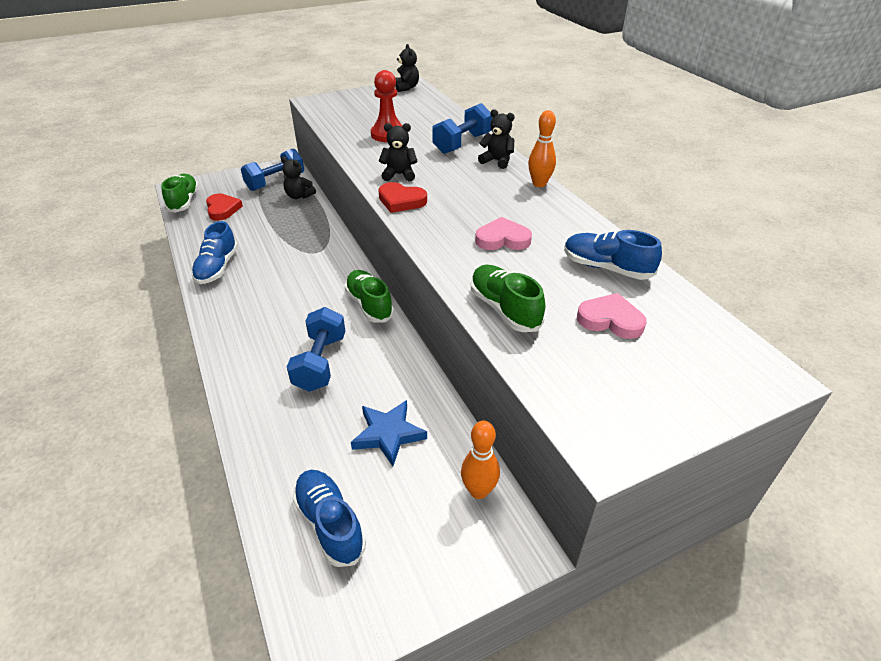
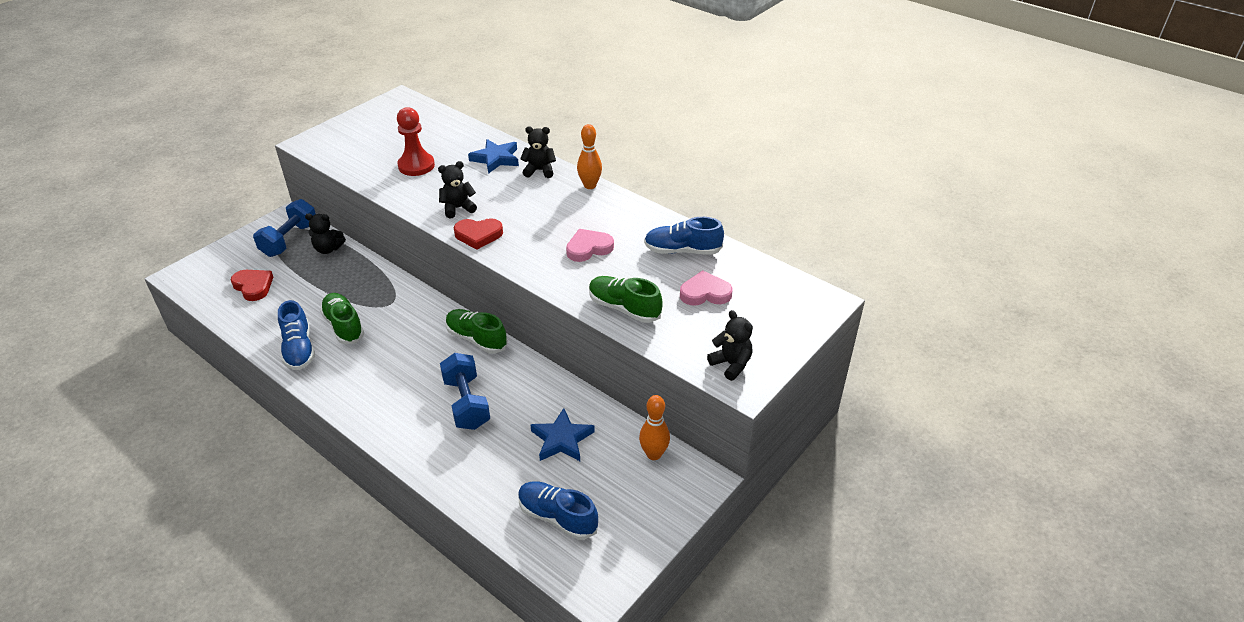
camera: 25 degrees left, 0 degrees up
(184, 201) = (200, 290): green shoe -> green shoe (344, 326)
(406, 88) = (395, 103): black teddy bear -> black teddy bear (731, 364)
(462, 143) = (496, 159): blue dumbbell -> blue star

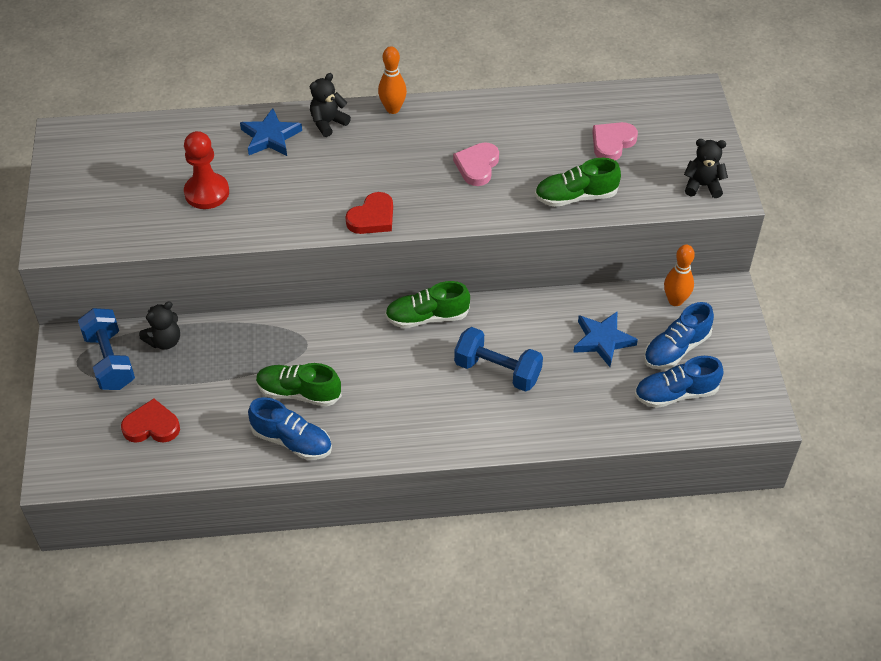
camera: 45 degrees left, 10 degrees up
(458, 208) = (315, 206): black teddy bear -> none
(682, 251) = (548, 119): blue shoe -> blue shoe (676, 349)

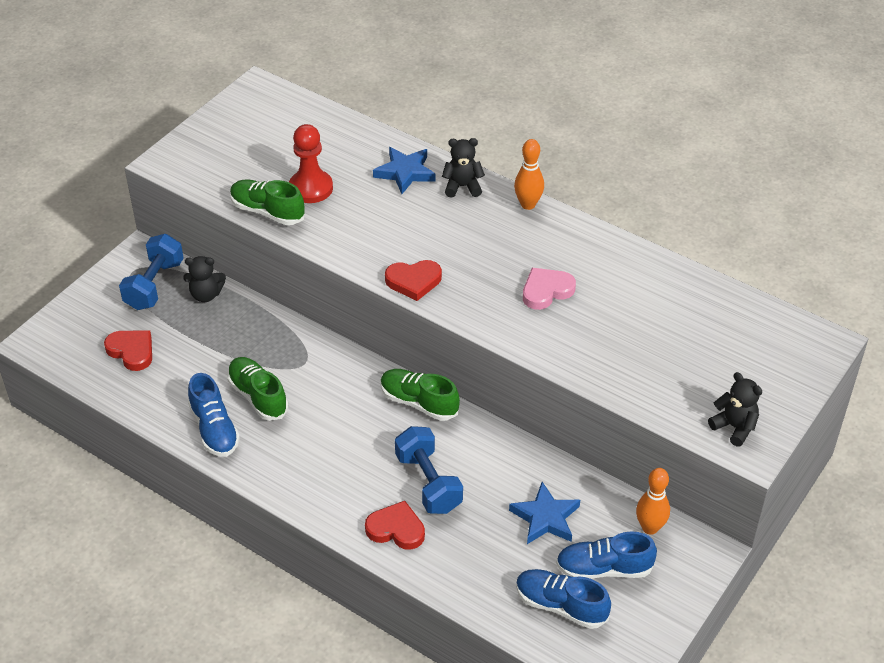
camera: 40 degrees right, 5 degrees down
(511, 420) = (396, 529): none -> red heart
(575, 197) = (604, 366): green shoe -> green shoe (267, 212)
(612, 143) = (690, 341): pink heart -> none

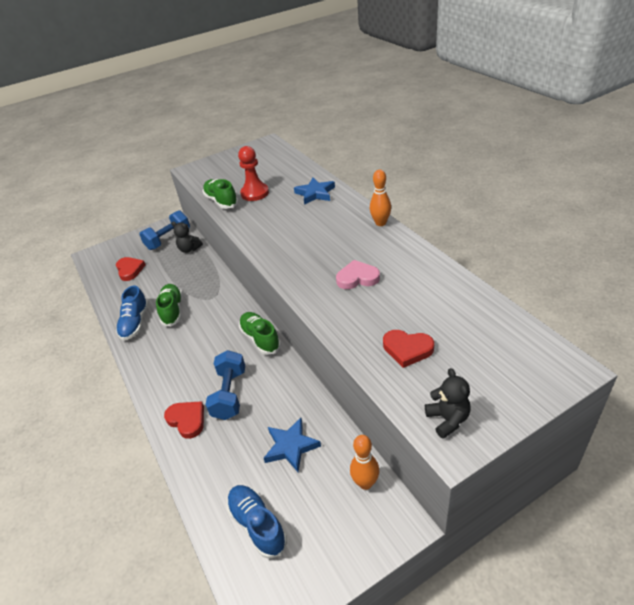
camera: 30 degrees right, 5 degrees down
(413, 281) = (274, 254): red heart -> red heart (407, 349)
(462, 186) = (345, 206): black teddy bear -> none
(604, 569) = (309, 505): blue shoe -> none

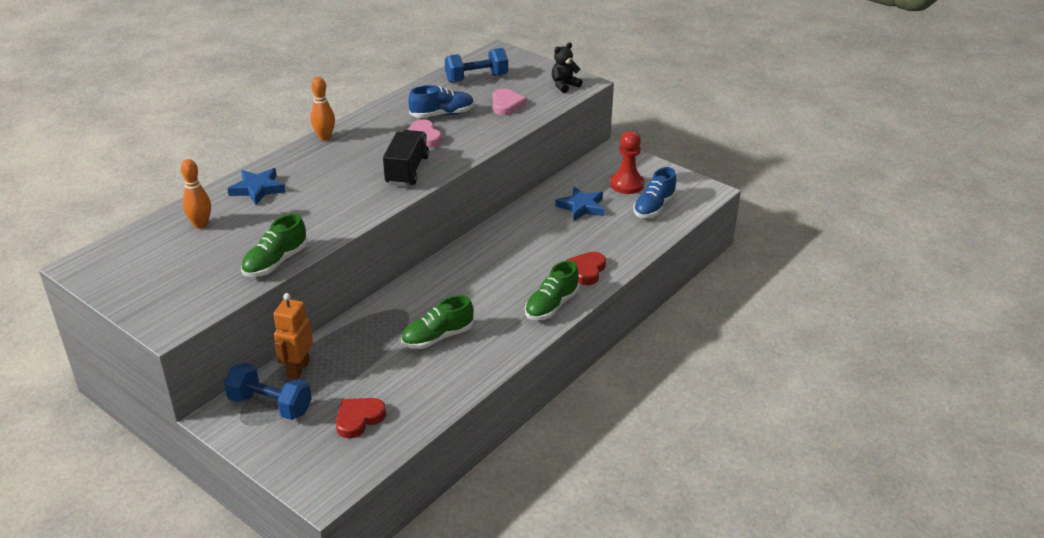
camera: 115 degrees left, 5 degrees down
(135, 323) = (470, 363): blue shoe -> blue shoe (442, 114)
(189, 249) = (298, 369): black teddy bear -> orange robot
(230, 394) = (544, 253): blue dumbbell -> blue dumbbell (476, 78)
(255, 193) = (254, 238): red pawn -> red pawn (627, 184)
(260, 339) = (464, 253): green shoe -> green shoe (551, 306)
(303, 263) = (407, 170): none -> black truck
(365, 483) = (593, 169): orange bowling pin -> orange bowling pin (201, 224)
(407, 349) = (506, 105): red heart -> pink heart

